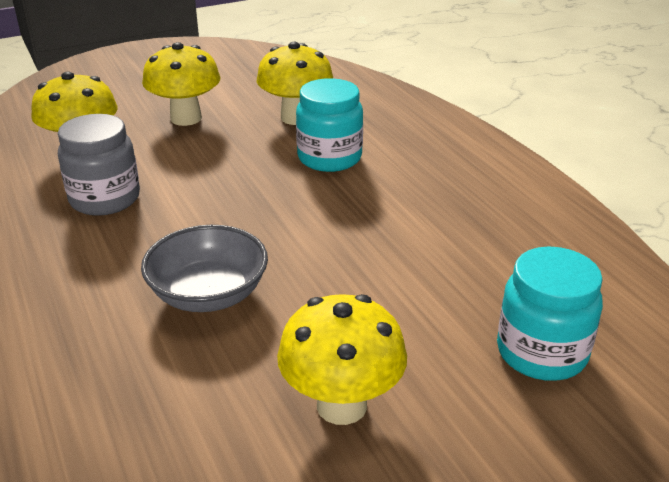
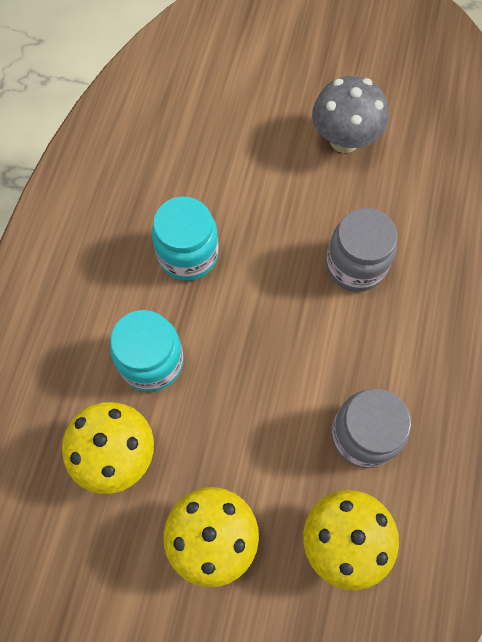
camera: 140 degrees left, 35 degrees up
(208, 294) = (355, 265): grey bowl -> grey jar
(341, 405) = (344, 140): yellow mushroom -> grey mushroom
(541, 352) = (219, 101): turquoise jar -> turquoise jar (188, 254)

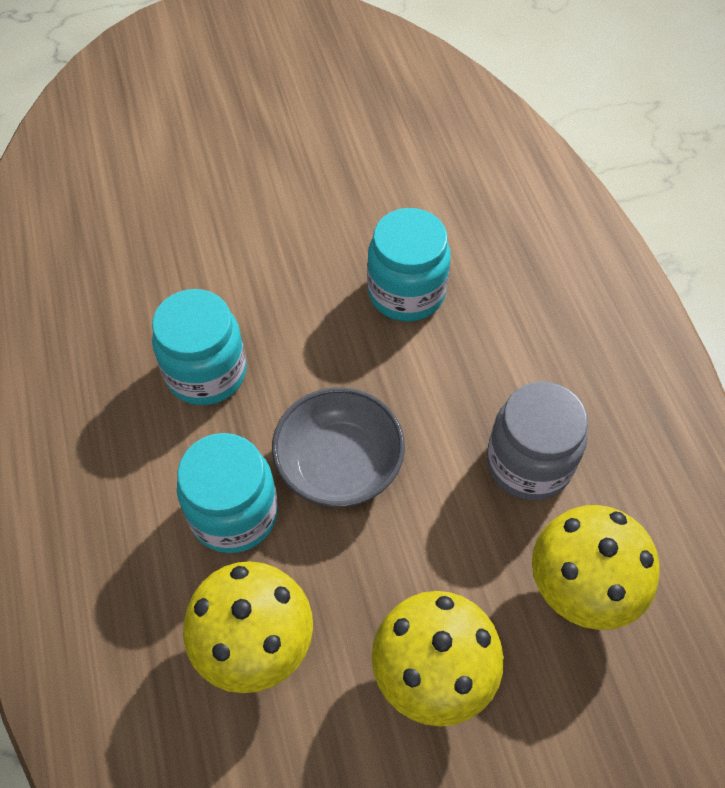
camera: 30 degrees left, 10 degrees down
(236, 365) = (339, 464): none -> grey bowl
(344, 140) = (313, 173): grey mushroom -> none
(355, 265) = (406, 293): grey jar -> turquoise jar

